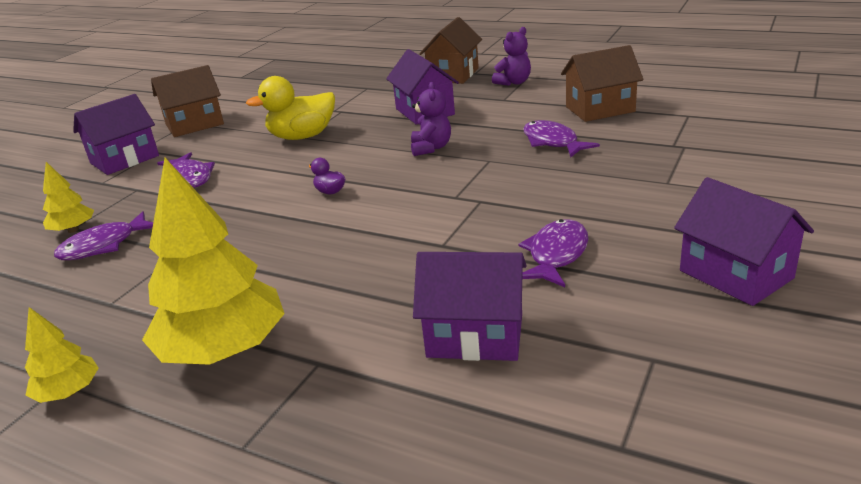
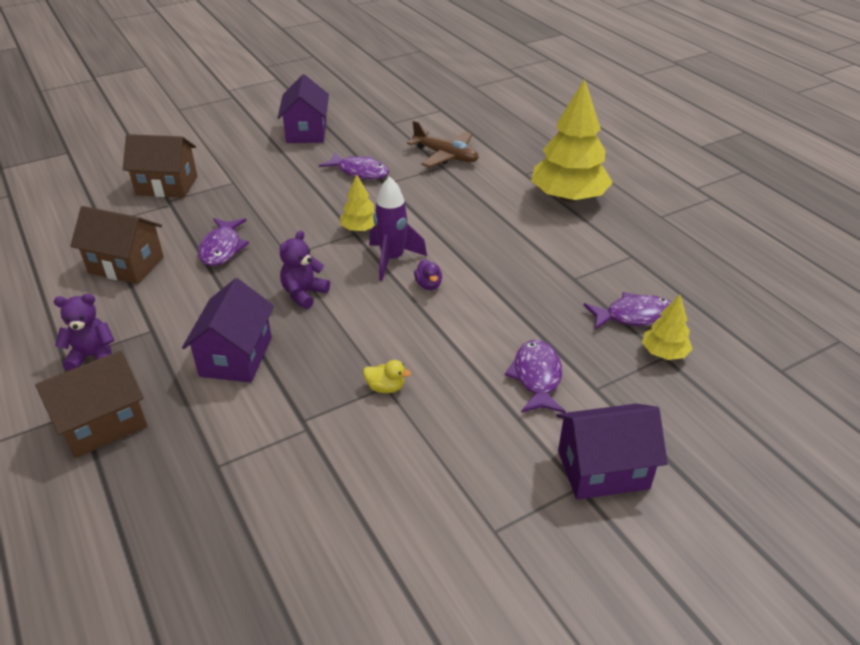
camera: 150 degrees left, 10 degrees up
(69, 392) = (656, 209): yellow tree -> yellow tree (360, 229)
(194, 124) = (487, 517): brown house -> brown house (167, 185)
(302, 136) = (385, 387): yellow duck -> yellow duck, size x0.45
(387, 194) = (392, 259): none -> purple rocket
(475, 335) = (446, 156): purple house -> brown plane
(556, 255) = (360, 172): purple fish -> purple fish turned 120 degrees counterclockwise

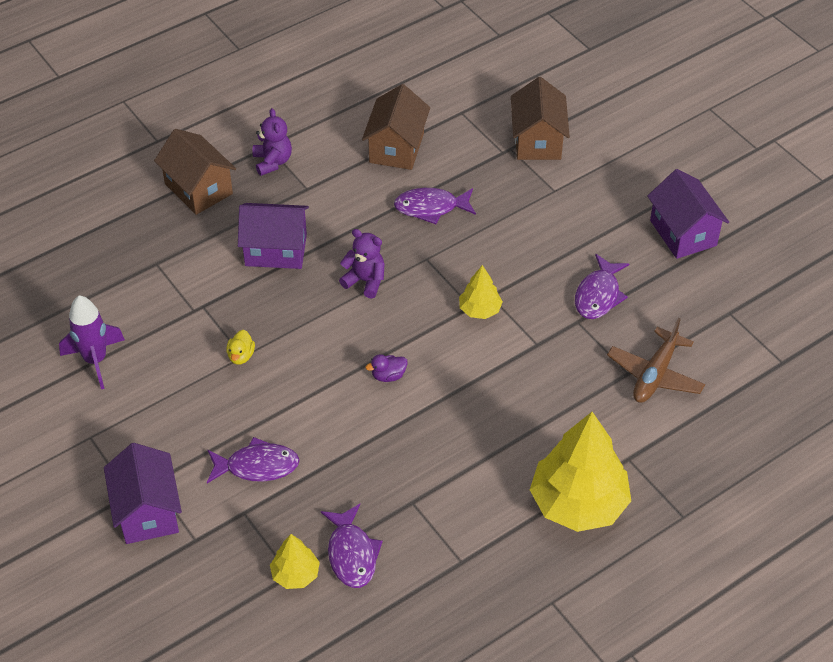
camera: 85 degrees right, 10 degrees up
(306, 132) = (683, 233): purple house -> purple house turned 75 degrees clockwise
(392, 259) = (428, 342): purple rocket -> purple rocket (95, 360)

